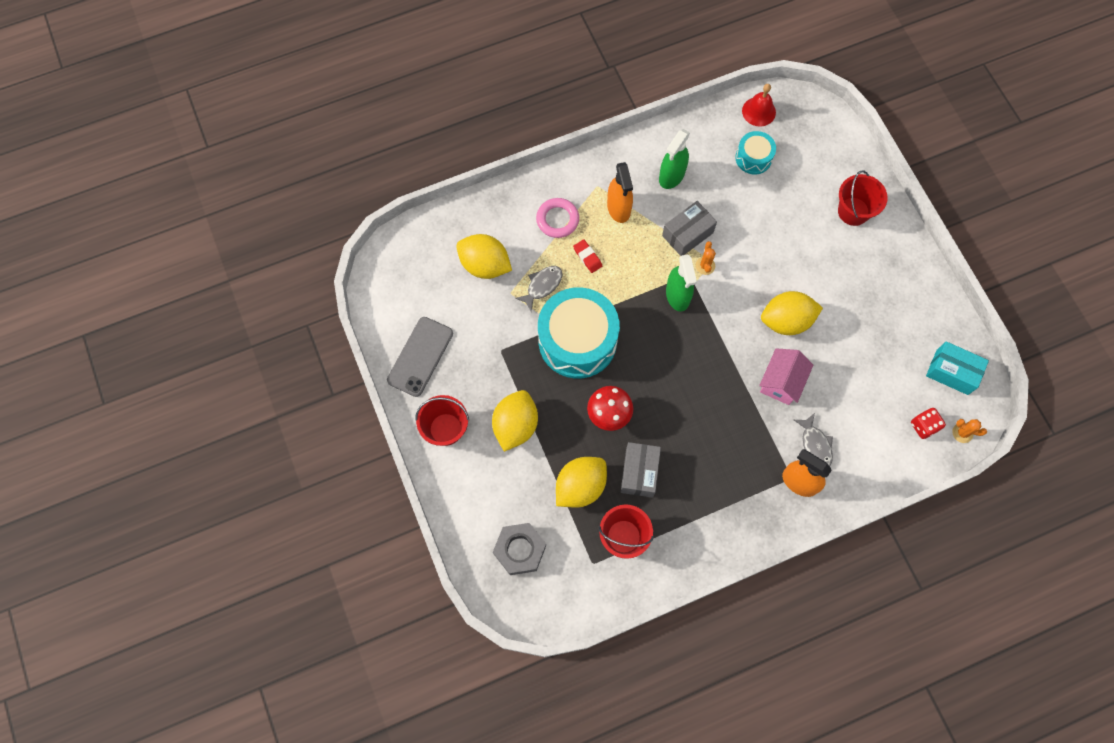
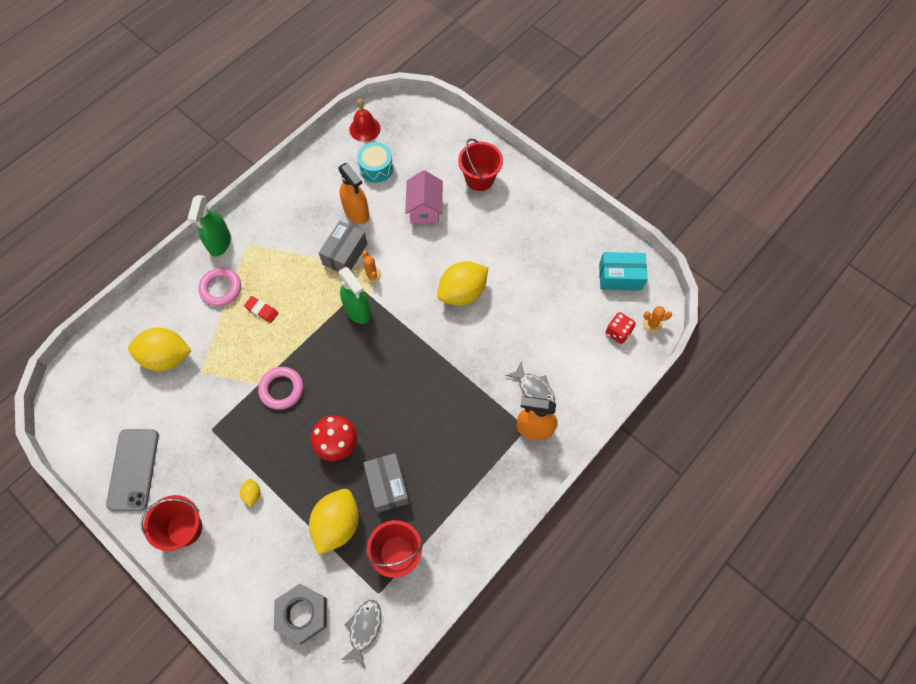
camera: 25 degrees left, 5 degrees down
(515, 425) = (252, 494): yellow lemon -> yellow lemon, size x0.43
(542, 286) = (229, 353): grey fish -> grey fish (364, 629)
(577, 341) = (281, 389): turquoise drum -> pink ring
(618, 208) = (274, 256): orange spray bottle -> orange spray bottle (356, 212)
(671, 176) = (310, 210): green spray bottle -> green spray bottle (219, 243)
(781, 382) = (481, 347): pink house -> pink house (425, 208)

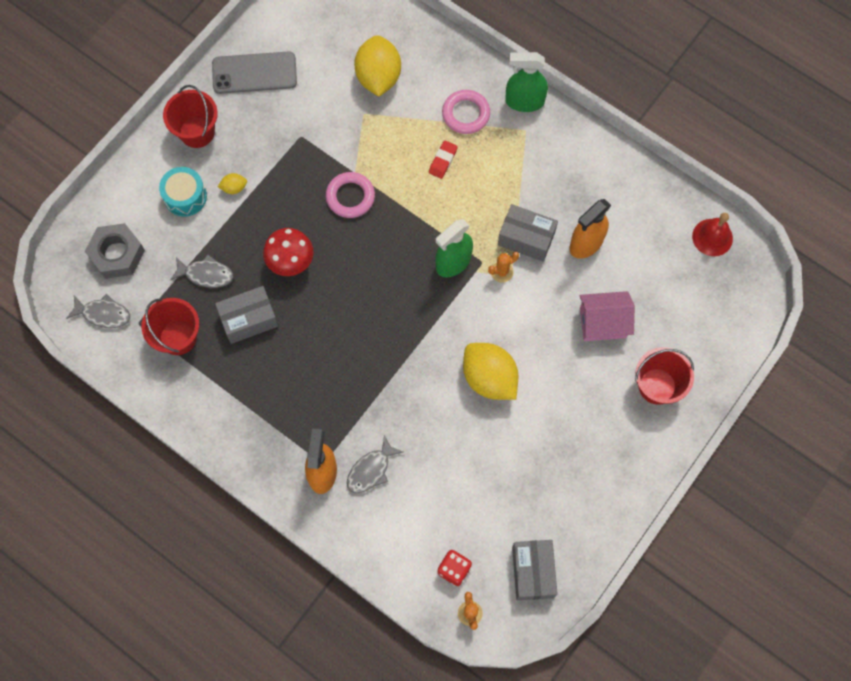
camera: 85 degrees right, 5 degrees up
(337, 524) = (206, 274): yellow lemon -> grey fish
(376, 168) = (654, 258): turquoise drum -> turquoise drum (185, 196)
(620, 277) = (533, 572): turquoise box -> grey box

